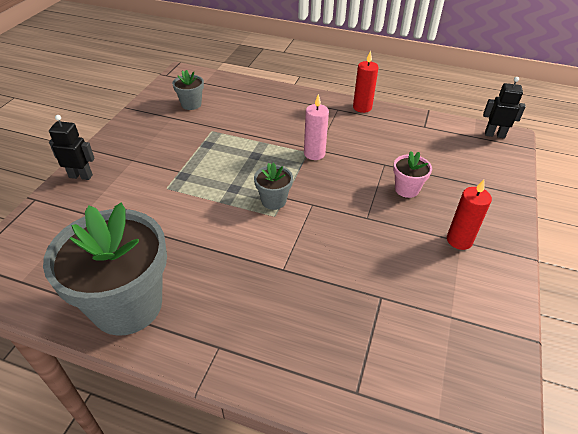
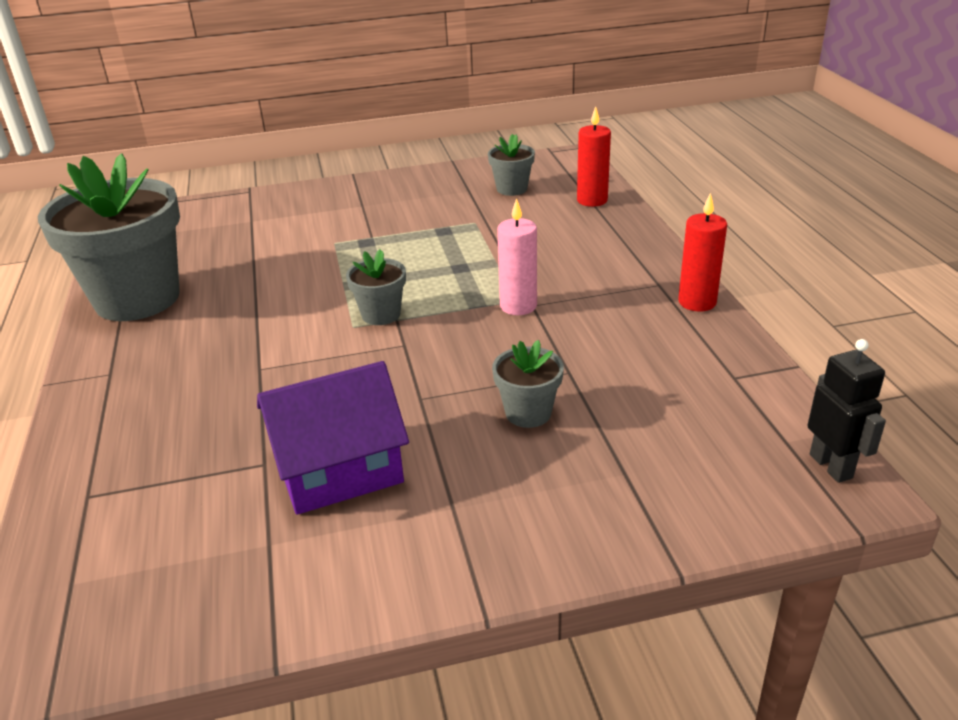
camera: 60 degrees right, 10 degrees down
(81, 176) = (305, 194): black robot -> none
(405, 269) = (338, 468): none -> purple house
(406, 189) = (528, 413): pink flower pot -> grey flower pot
(459, 240) = (452, 505): red candle -> red candle (592, 200)

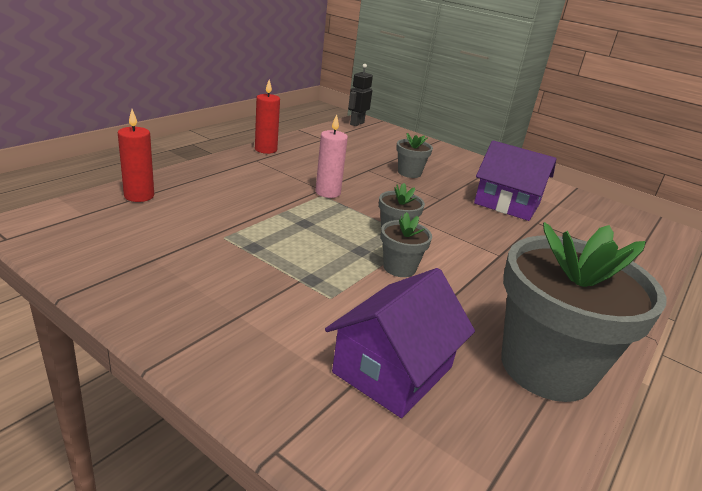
camera: 135 degrees left, 5 degrees down
(238, 239) = (393, 370): none -> purple house
(512, 189) = (135, 236): grey flower pot -> grey flower pot (399, 268)

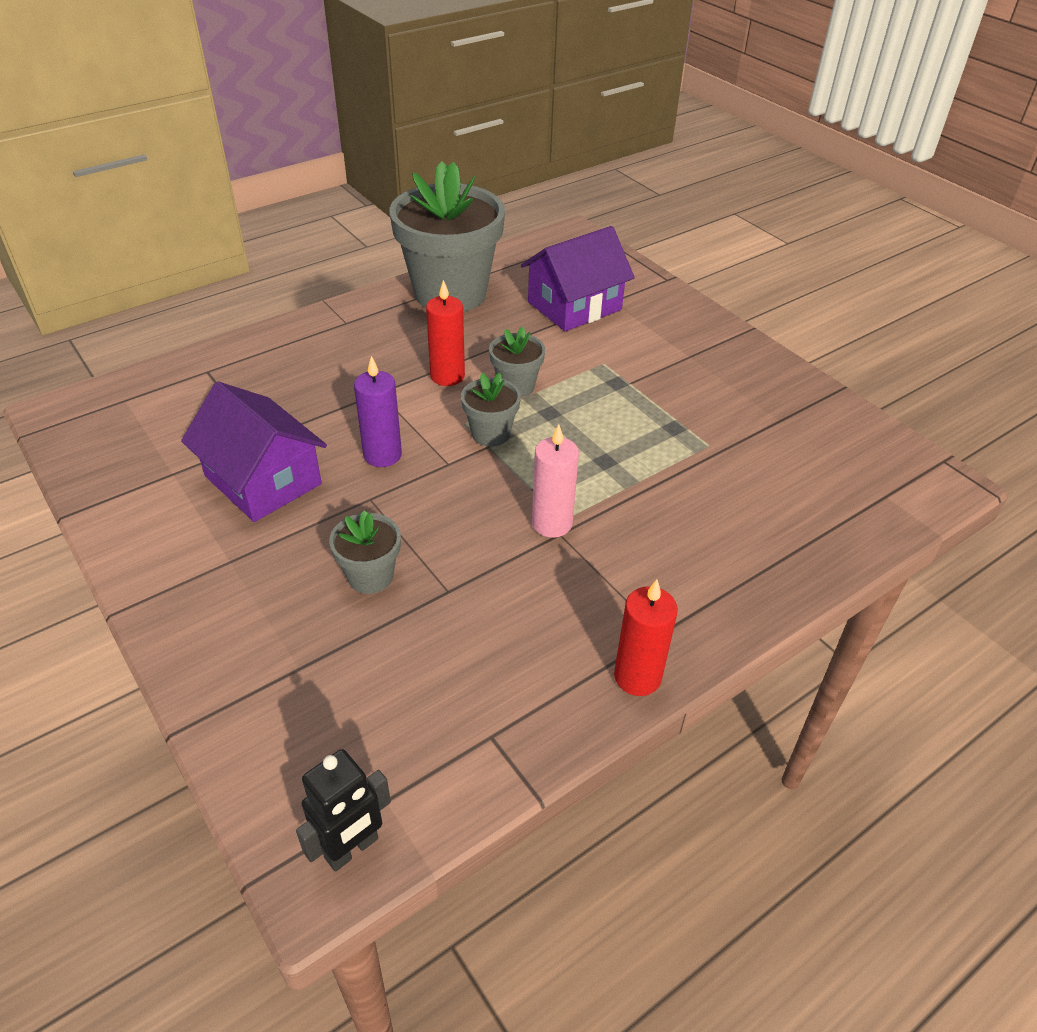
camera: 160 degrees left, 15 degrees up
(139, 196) = (833, 529): red candle -> red candle (447, 376)
(455, 218) = (382, 455): none -> purple candle

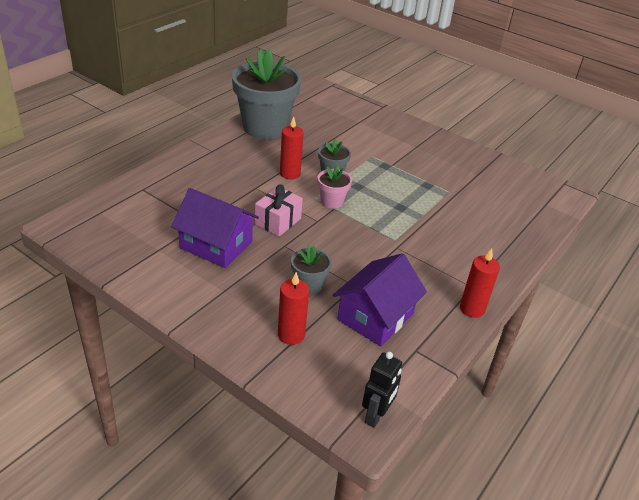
camera: 20 degrees left, 5 degrees down
(292, 661) = (291, 335): none -> red candle
(382, 455) = (278, 221): purple candle -> pink gift
(490, 434) = (332, 201): grey flower pot -> pink flower pot
(552, 523) = (390, 243): pink candle -> none
(574, 306) = (340, 126): purple house -> purple house (375, 316)

